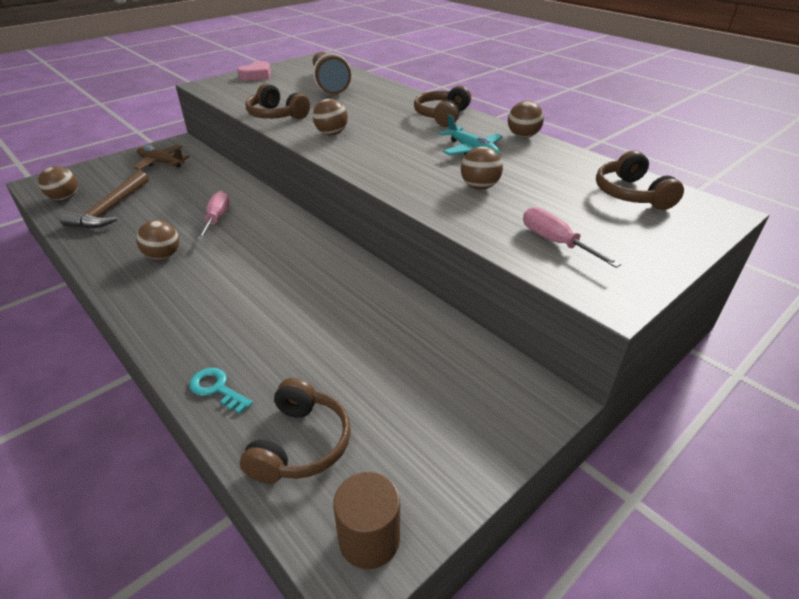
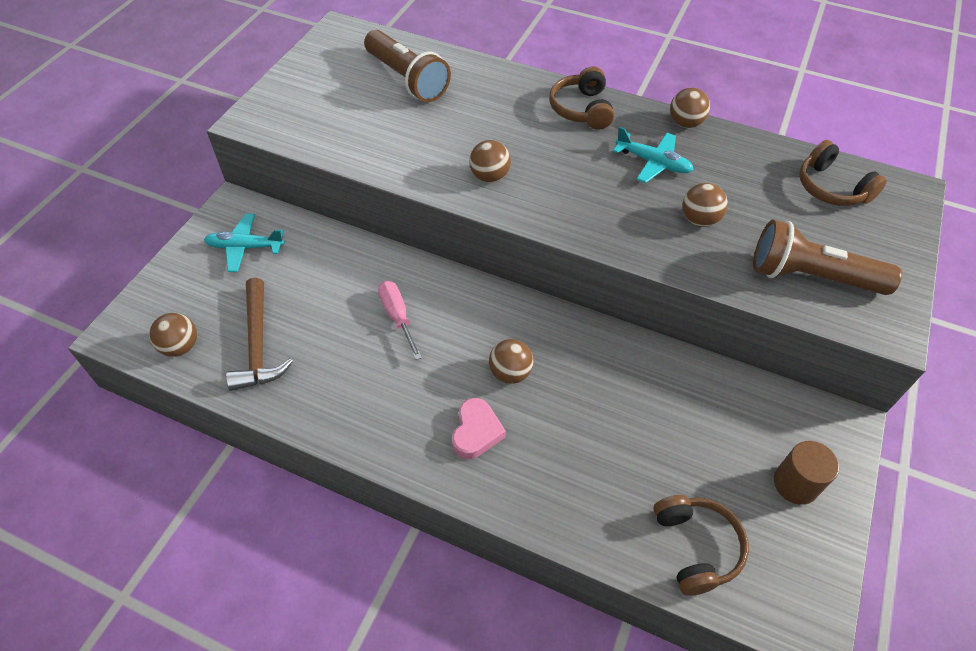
camera: 25 degrees left, 15 degrees up
(161, 162) = (245, 247): brown plane -> turquoise plane
(163, 256) = (388, 391): brown ball -> brown ball (510, 373)
(216, 388) = (584, 525): turquoise key -> none
(256, 75) = (298, 82): pink heart -> pink heart (476, 432)
(276, 115) = (398, 160): brown headphones -> none
(369, 539) = (803, 602): brown cylinder -> brown cylinder (795, 484)
(555, 242) = (811, 277): pink screwdriver -> brown flashlight

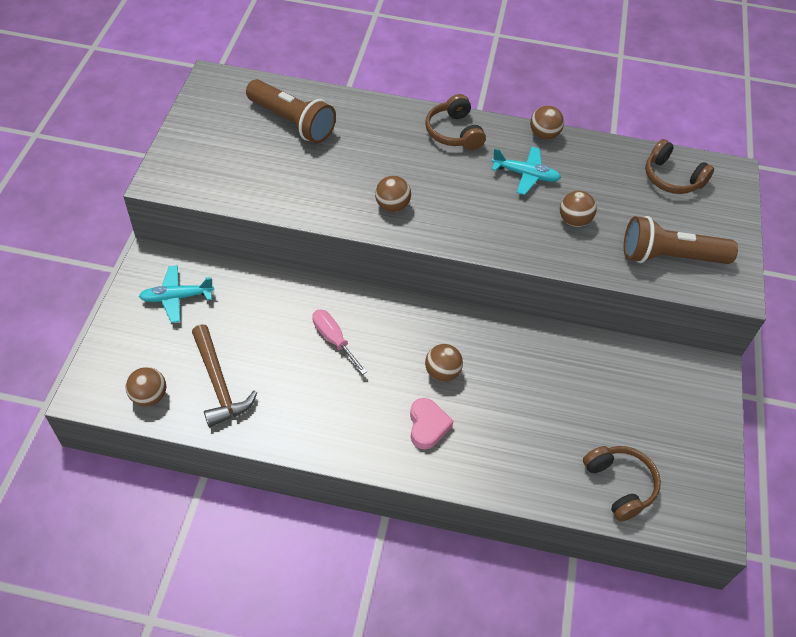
camera: 15 degrees left, 0 degrees up
(795, 484) = (684, 423): brown cylinder -> none

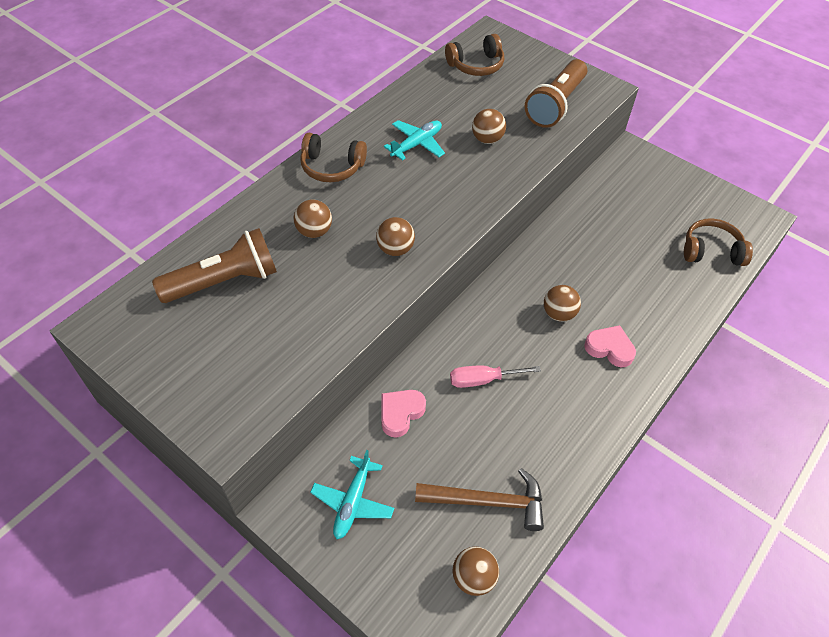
camera: 60 degrees left, 0 degrees up
(269, 296) = (400, 413): none -> pink heart
(544, 135) = (377, 112): brown ball -> brown ball (314, 231)

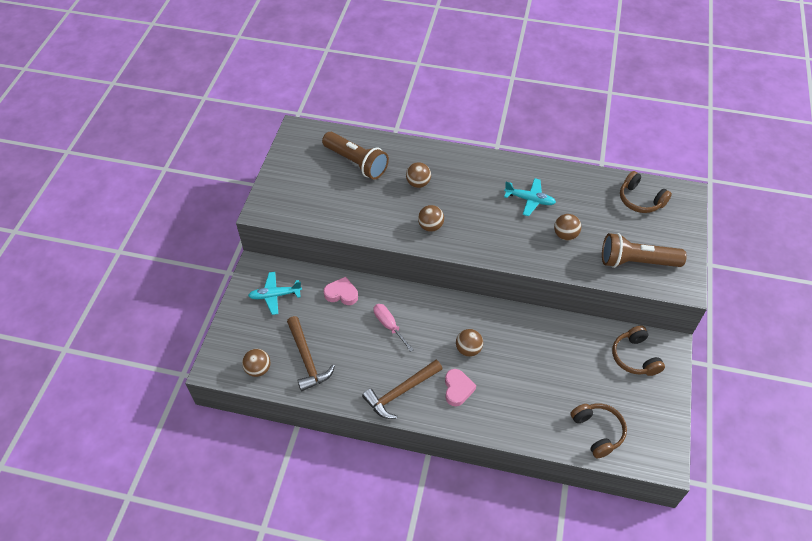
camera: 65 degrees right, 0 degrees up
(332, 167) = (476, 168): brown headphones -> brown headphones (634, 357)
(590, 410) = (400, 392): none -> brown hammer

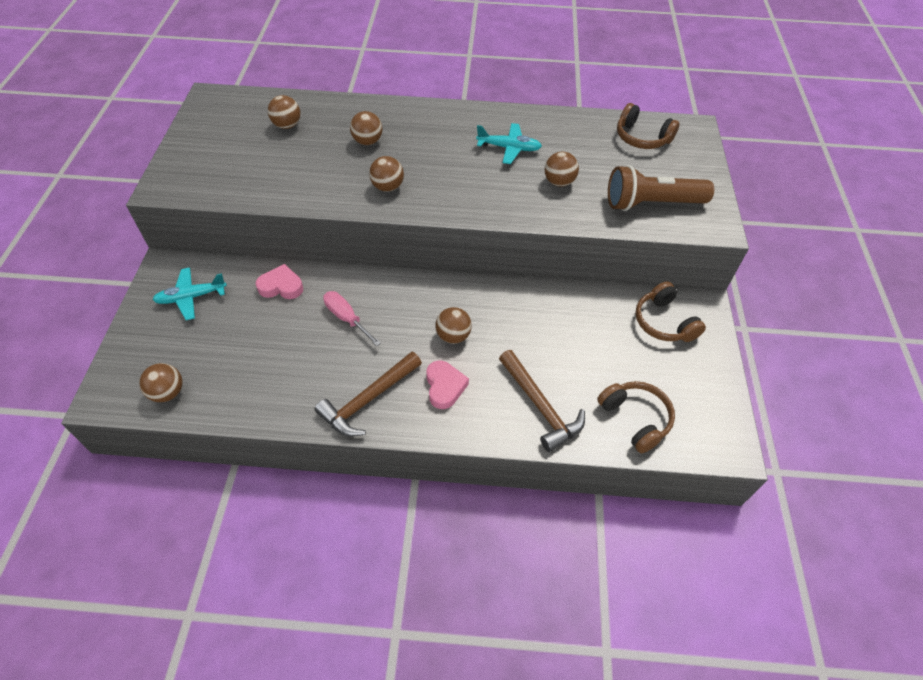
camera: 10 degrees left, 0 degrees up
(307, 359) = (237, 372): brown hammer -> brown hammer (540, 406)
(356, 162) = (287, 125): brown flashlight -> brown ball

